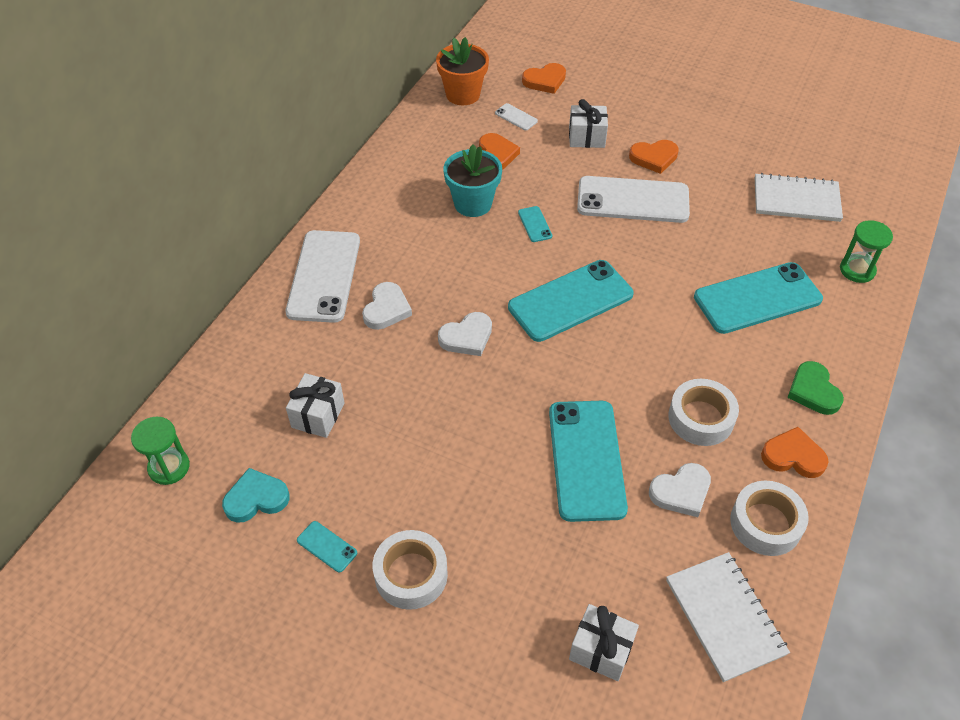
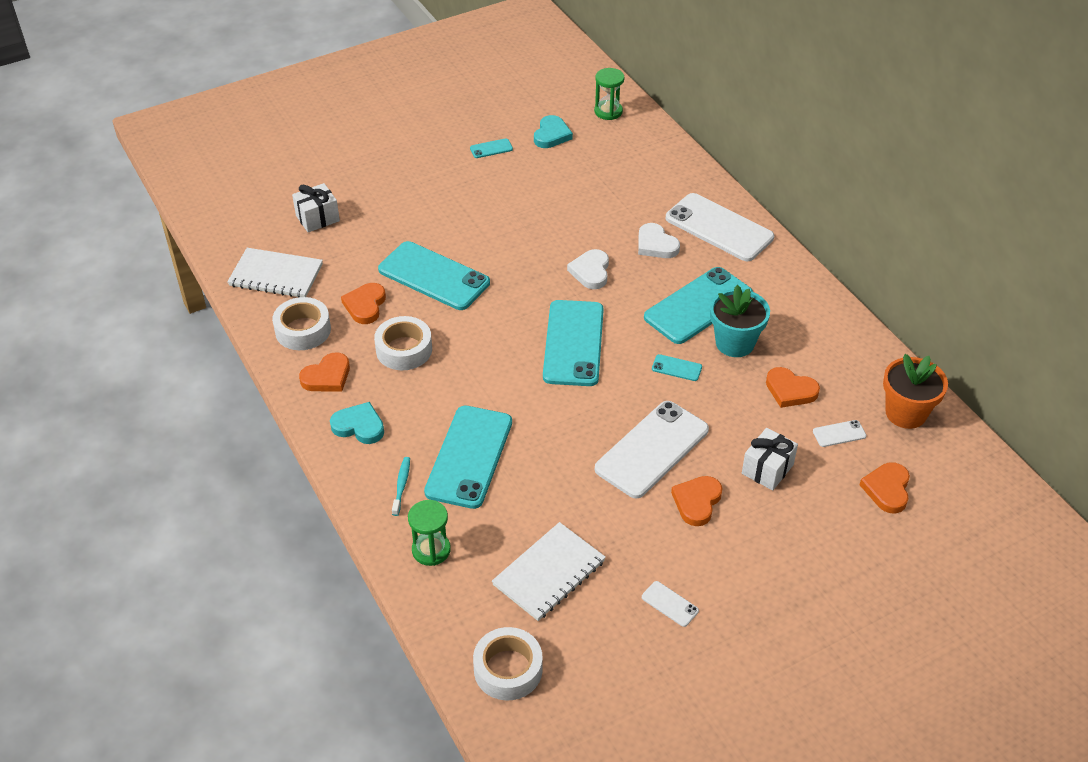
camera: 125 degrees right, 5 degrees down
(318, 415) = (590, 179): white gift -> none
(411, 574) = (439, 171): white tape -> white tape (508, 669)
(447, 243) = (698, 306): none -> turquoise phone
(681, 492) = (365, 305): white heart -> orange heart
(747, 136) = (670, 604): none -> white phone
(813, 391) = (359, 426): green heart -> turquoise heart
(830, 323) = (401, 485): none -> turquoise toothbrush

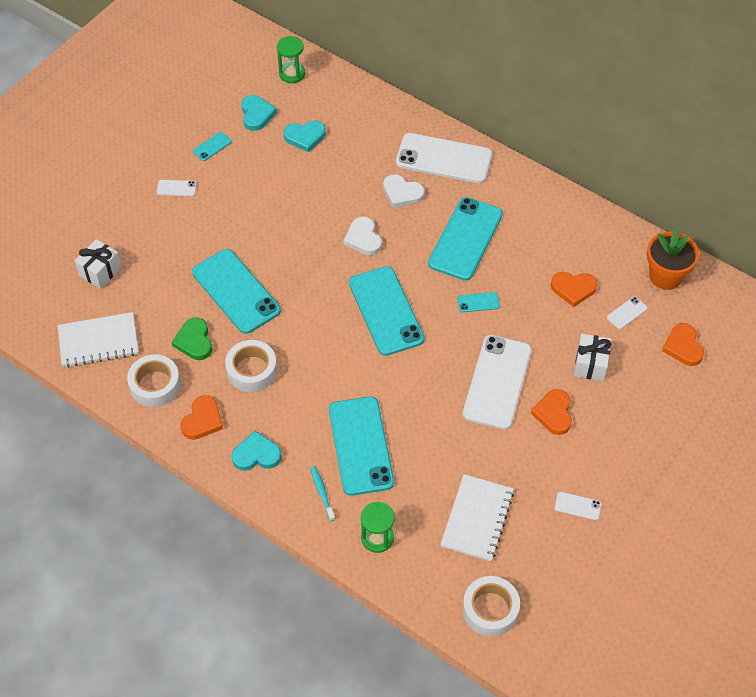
camera: 25 degrees left, 10 degrees up
(365, 305) = (194, 341): orange heart -> green heart
(434, 172) = (176, 188): none -> white phone
(434, 276) = (236, 291): turquoise phone -> turquoise phone turned 45 degrees clockwise
(587, 167) = (305, 137): none -> turquoise heart
(735, 343) = (511, 262): turquoise flower pot -> none

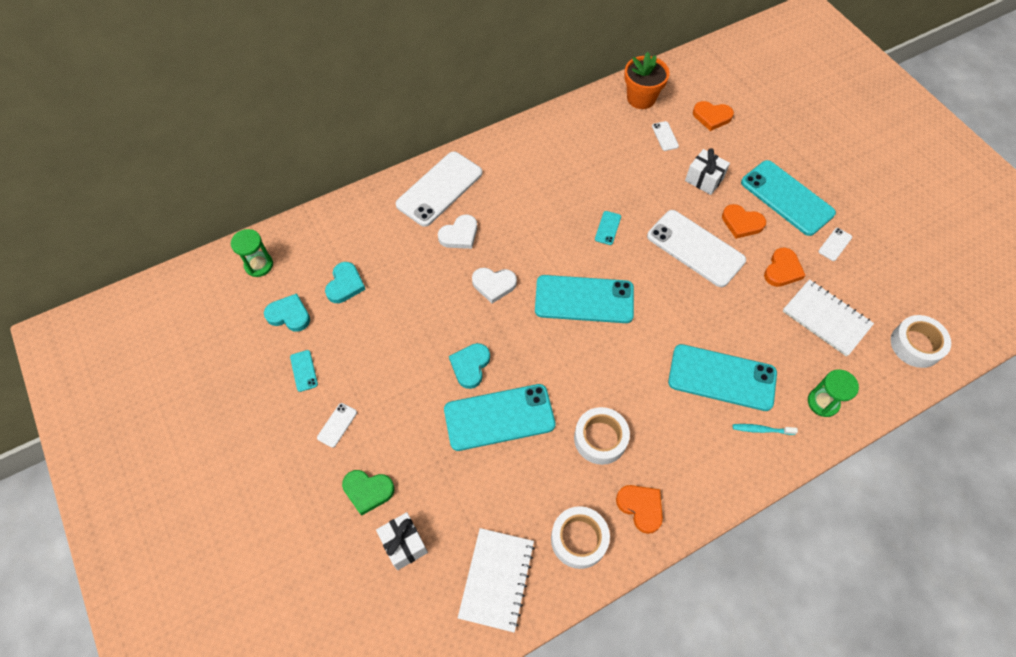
camera: 65 degrees left, 5 degrees up
(194, 341) = (541, 480): green heart -> green heart (368, 491)
(256, 454) = (699, 471): turquoise heart -> turquoise heart (470, 366)
(465, 239) = (536, 209): turquoise phone -> turquoise phone (787, 198)
(573, 289) = (625, 159): orange heart -> orange heart (782, 270)

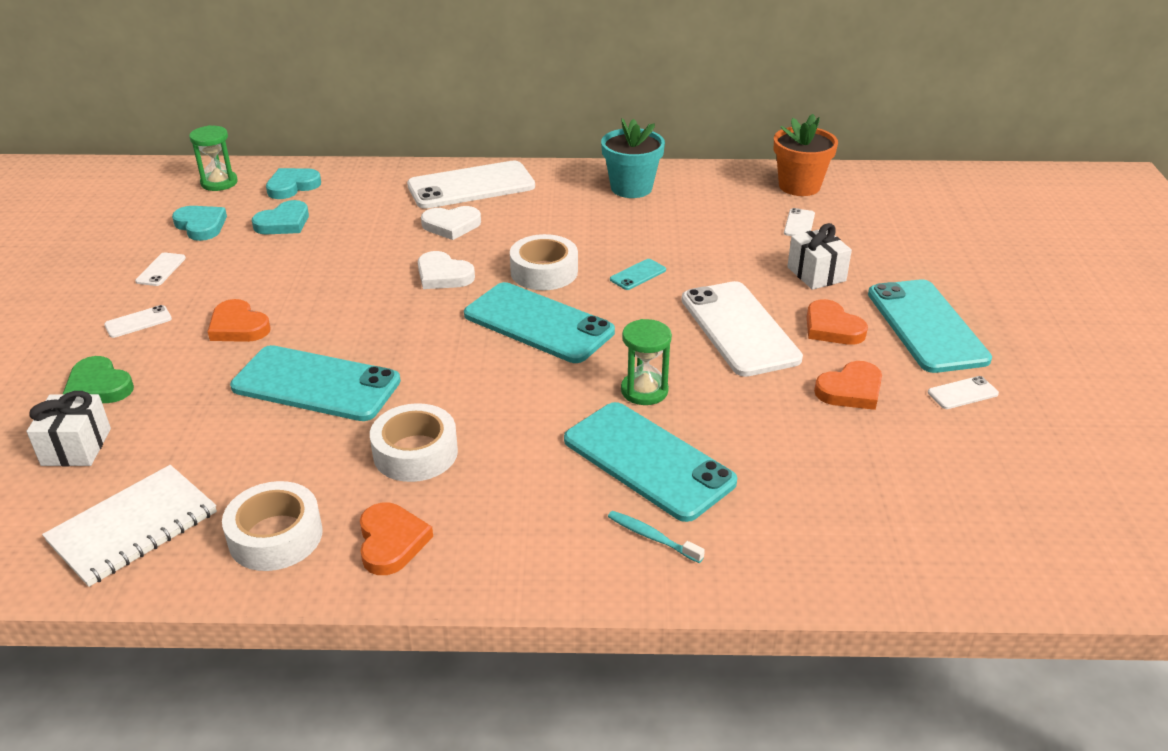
camera: 30 degrees right, 25 degrees down
(304, 371) = (161, 270): turquoise phone -> white phone
(470, 366) = (336, 329): turquoise heart -> turquoise heart (292, 186)
(543, 145) = (631, 188): none -> turquoise flower pot
(712, 117) = (883, 226): orange heart -> orange heart (238, 326)
(823, 402) = (781, 548): green hourglass -> green hourglass (644, 391)
(826, 318) = (875, 462): white notebook -> none
(916, 345) = (1009, 547): white tape -> white tape (544, 272)

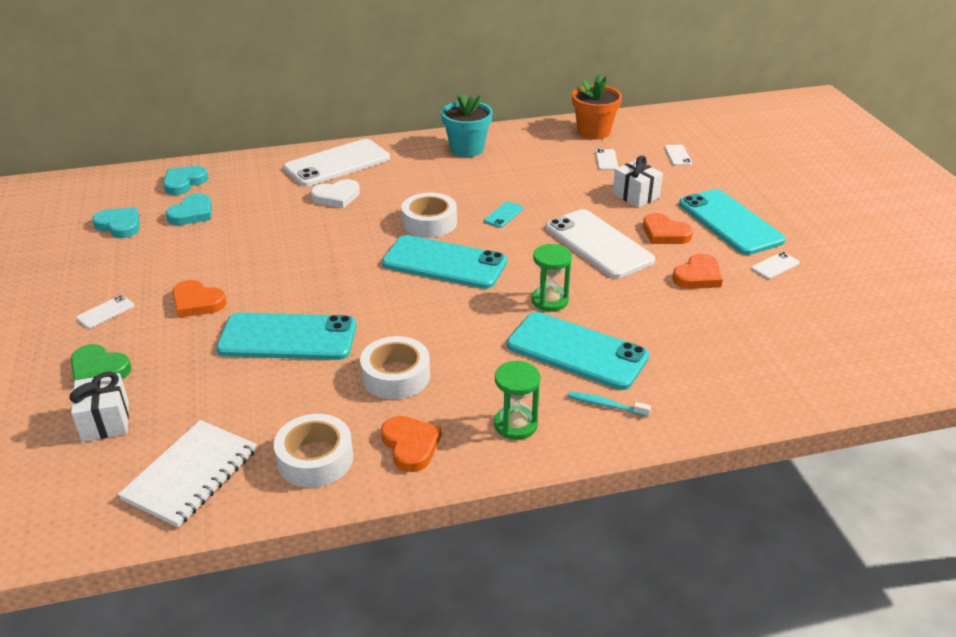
camera: 15 degrees left, 0 degrees up
(161, 270) = (103, 266): white phone -> white phone (677, 155)
(219, 183) = (117, 188): green hourglass -> green hourglass (515, 424)
(443, 275) = (349, 237): white heart -> none

